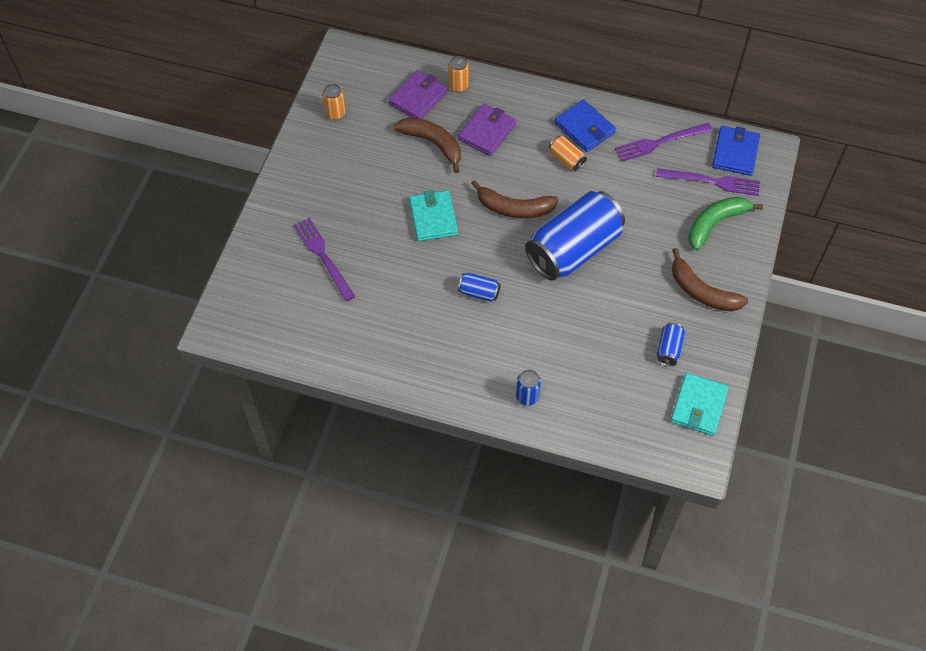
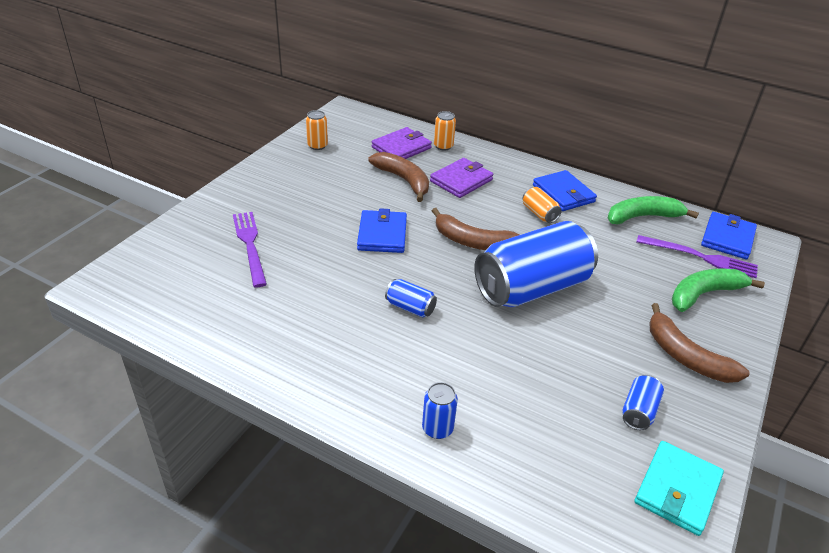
camera: 10 degrees right, 20 degrees down
(433, 218) = (382, 234): turquoise wallet -> blue wallet
(660, 142) = (643, 217): purple fork -> green banana

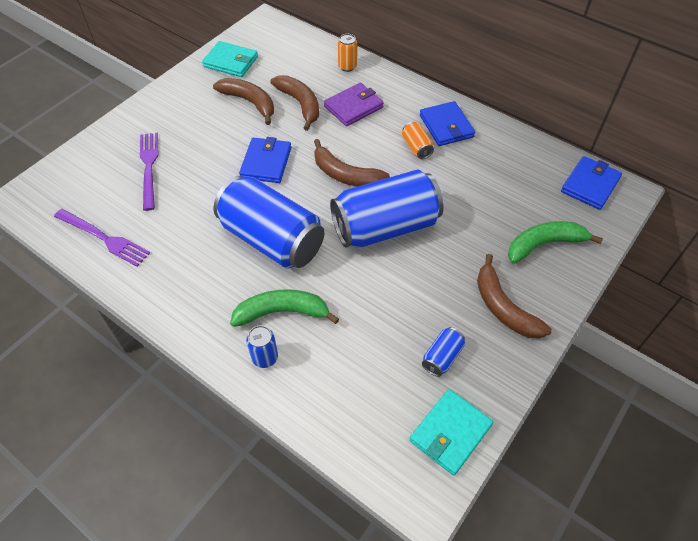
camera: 10 degrees right, 15 degrees up
(317, 146) = (231, 62): orange can -> turquoise wallet
(348, 181) = (250, 102): none -> brown banana
(401, 148) = (307, 67): purple wallet -> none
(410, 307) = (272, 239): blue can -> blue can, size x2.47
(643, 217) = (515, 156): green banana -> green banana (282, 312)
(700, 257) = (555, 204): purple fork -> purple fork (104, 238)

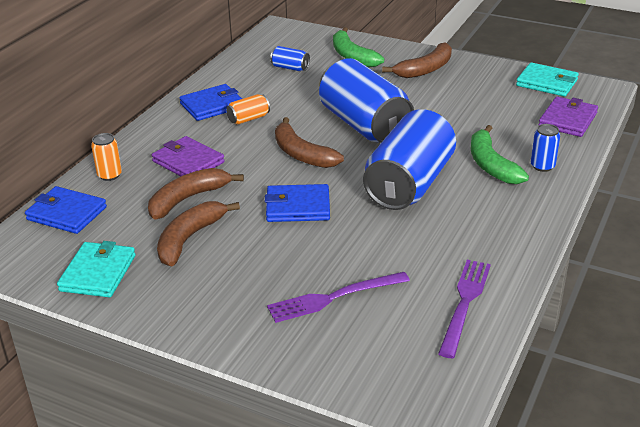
camera: 100 degrees left, 20 degrees down
(345, 175) = (301, 154): brown banana -> brown banana turned 120 degrees clockwise
(351, 420) = (567, 120): none -> purple wallet
(442, 357) = (487, 90): blue can -> blue can (290, 68)
(590, 185) = (276, 40): blue wallet -> blue wallet (67, 213)

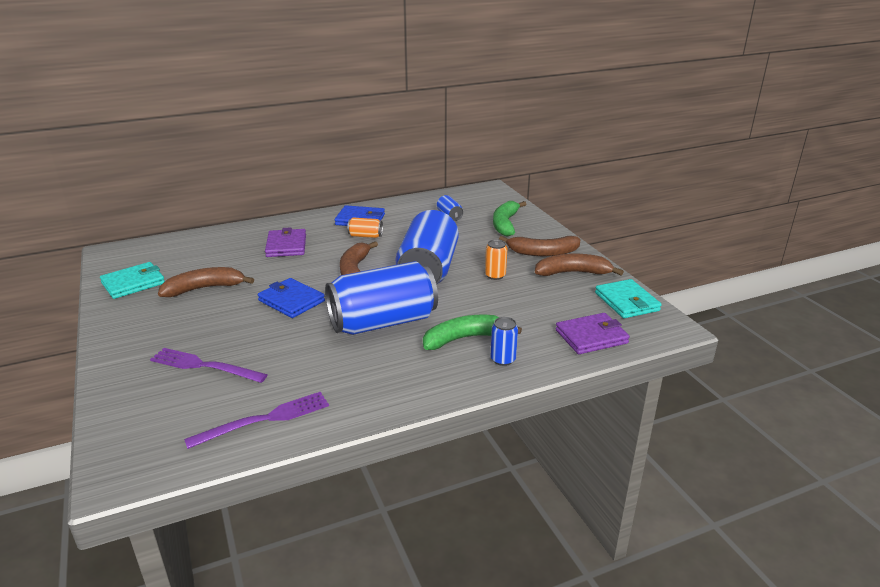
camera: 40 degrees right, 5 degrees down
(67, 213) = (180, 245): blue wallet -> none
(109, 175) = (236, 235): orange can -> orange can (495, 275)
(188, 199) = (246, 266): brown banana -> brown banana (573, 273)
(491, 165) = (465, 338): green banana -> green banana turned 45 degrees clockwise

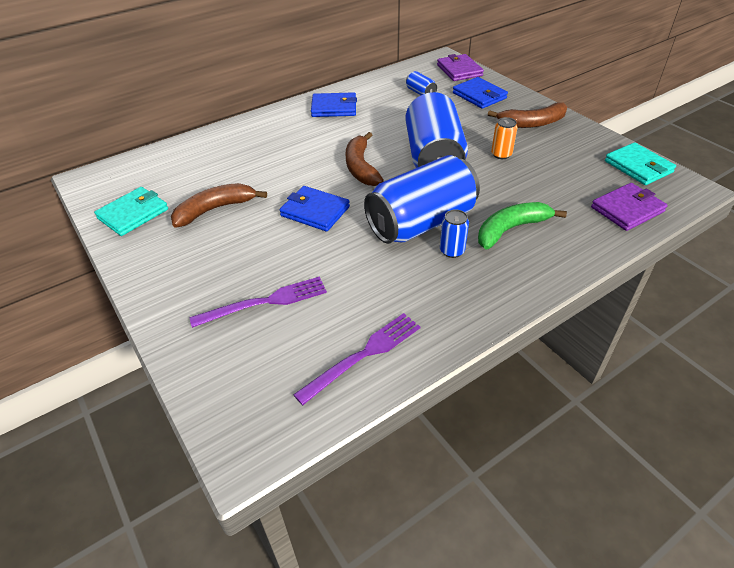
camera: 10 degrees left, 15 degrees up
(204, 366) = (265, 302): purple fork -> purple fork turned 150 degrees clockwise
(286, 246) = (274, 147): purple wallet -> purple wallet (459, 70)
(365, 236) = (349, 126): orange can -> none
(503, 359) = (560, 247): blue can -> blue can (452, 251)
(505, 224) = (479, 95): green banana -> blue wallet
(573, 273) = (572, 141): brown banana -> none

